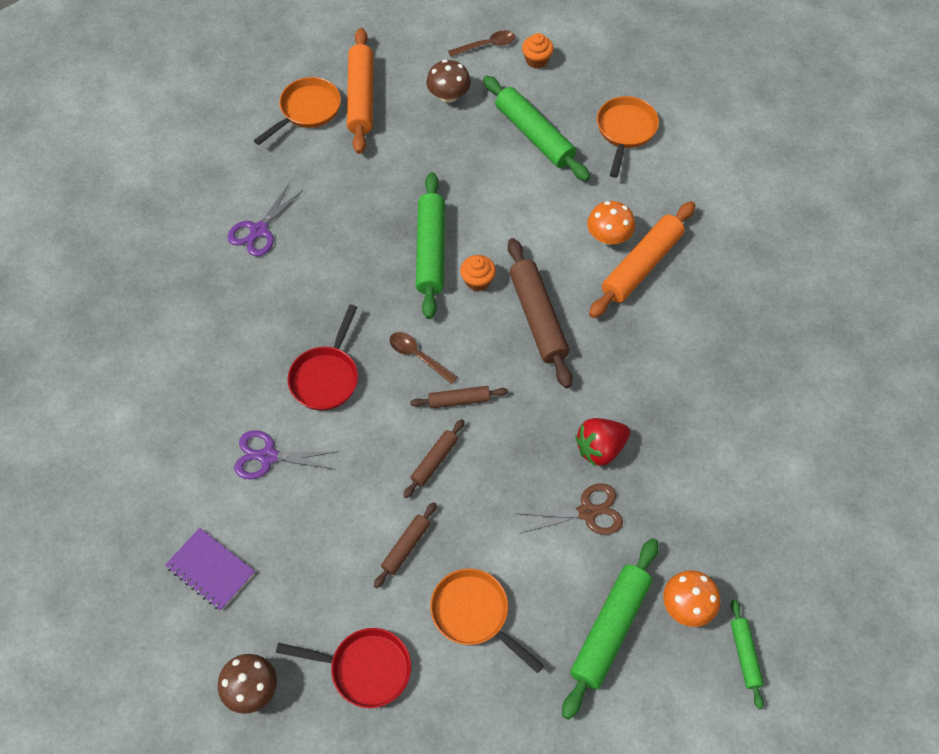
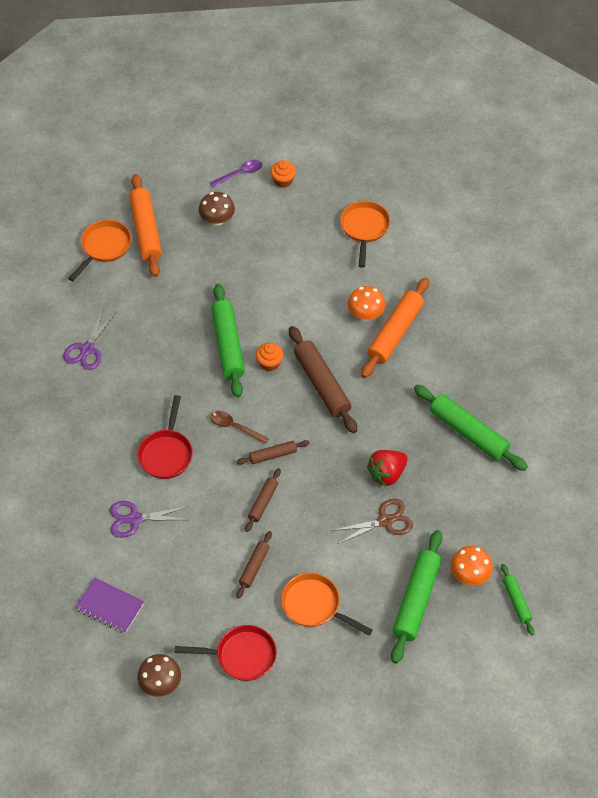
camera: 10 degrees left, 5 degrees down
(486, 45) = (240, 174): brown spoon -> purple spoon
(534, 135) = (292, 242): green rolling pin -> green rolling pin (468, 433)

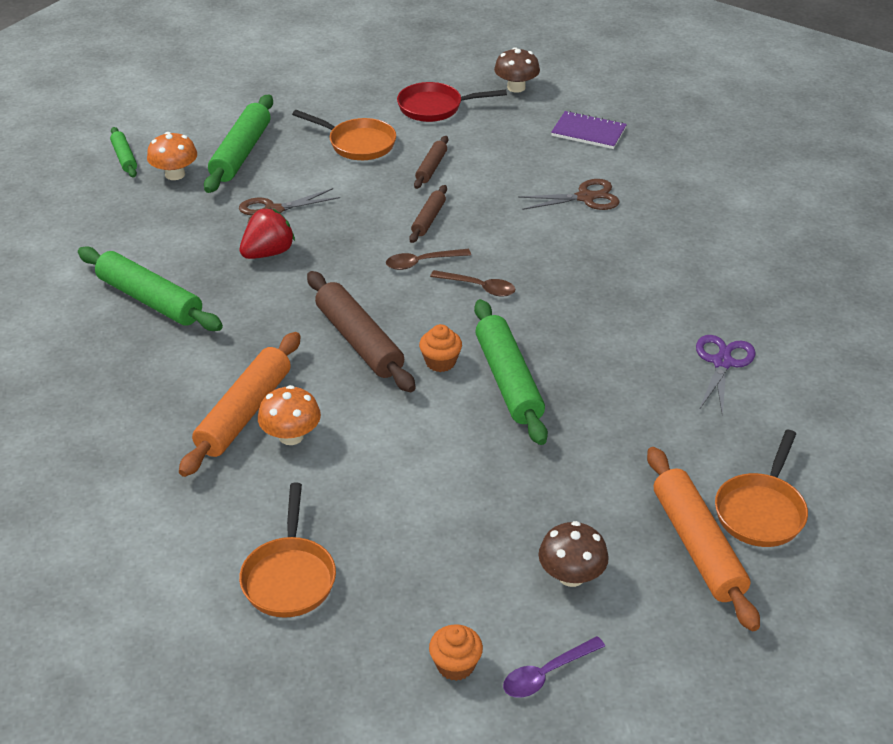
camera: 175 degrees right, 15 degrees down
(135, 519) = (585, 197): purple scissors -> brown scissors
(166, 453) = (565, 256): red pan -> none
(273, 455) = (422, 262): brown rolling pin -> brown spoon

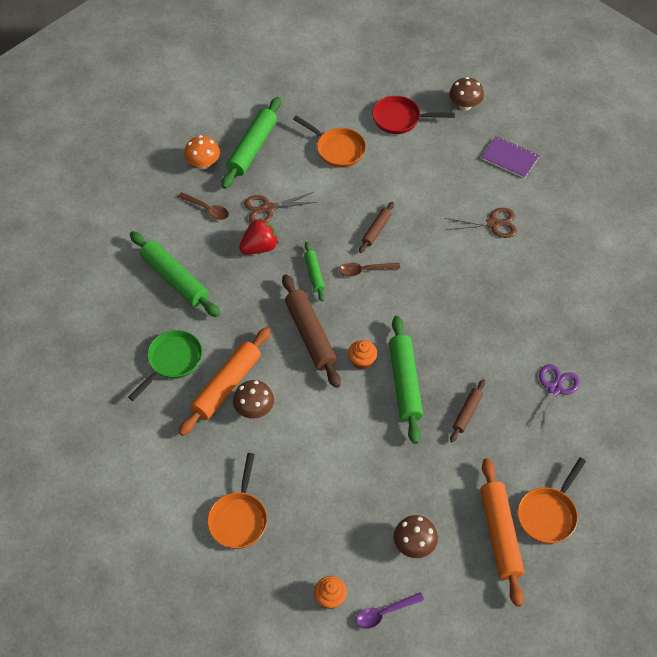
camera: 10 degrees right, 15 degrees up
(124, 158) = (169, 142): green rolling pin -> green rolling pin (314, 274)
(158, 393) = (172, 361): none -> green pan
(291, 436) = (254, 409): orange mushroom -> brown mushroom
(431, 167) = (387, 180): brown rolling pin -> brown rolling pin (467, 413)
(479, 287) = (400, 298): brown spoon -> brown spoon (207, 209)

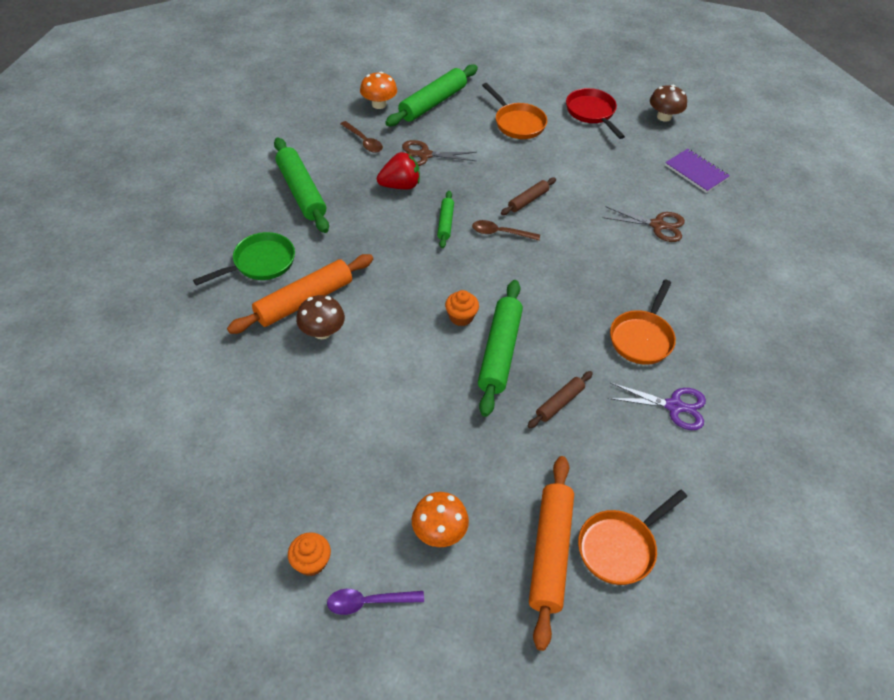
camera: 15 degrees right, 5 degrees down
(239, 519) = (249, 439): orange pan -> orange pan (642, 338)
(310, 335) = (416, 277): brown rolling pin -> none
(400, 119) = (592, 113): red pan -> red pan turned 45 degrees clockwise
(414, 545) = (439, 531): brown mushroom -> orange mushroom
(554, 389) = (673, 406): purple scissors -> purple scissors turned 60 degrees clockwise

